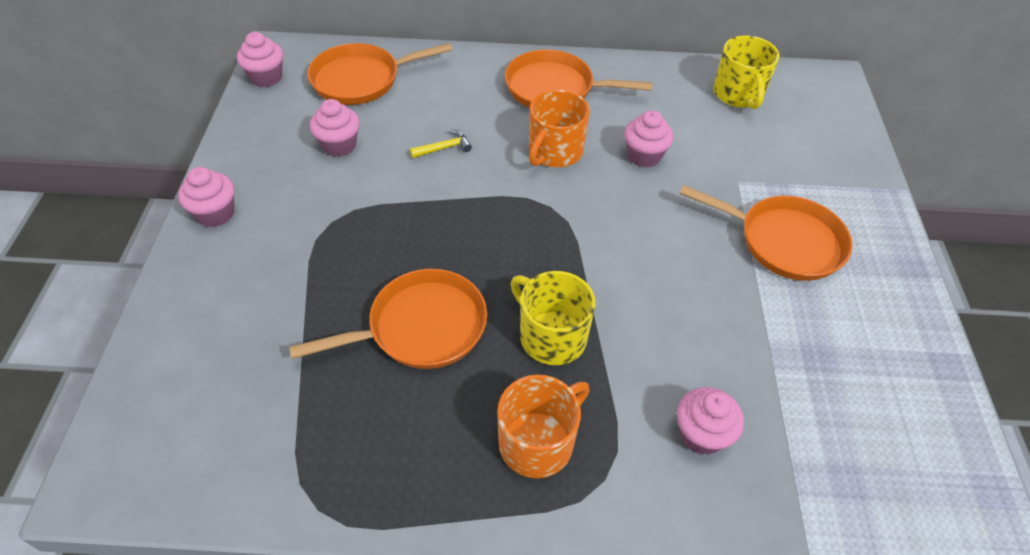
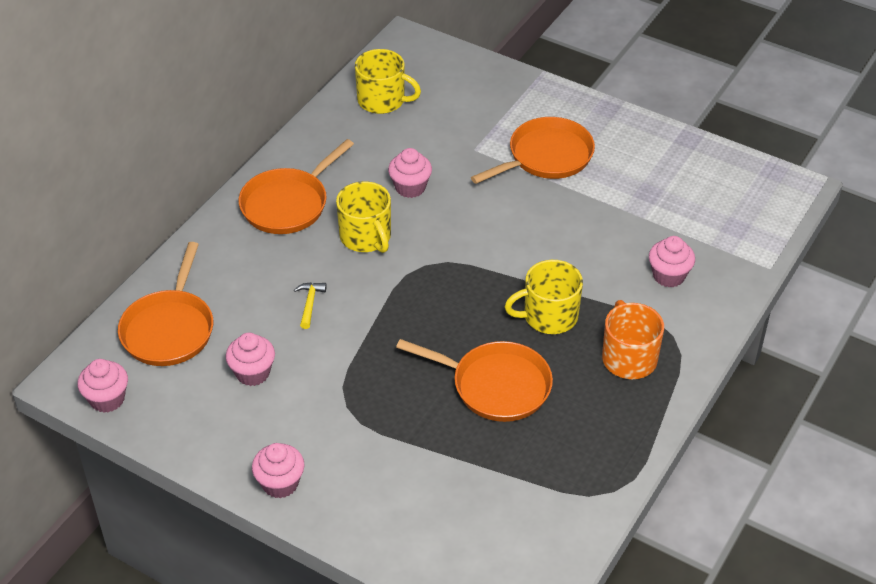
camera: 60 degrees left, 5 degrees down
(420, 327) = (495, 386): orange pan -> orange pan turned 105 degrees clockwise
(554, 151) = (366, 237): orange mug -> yellow mug

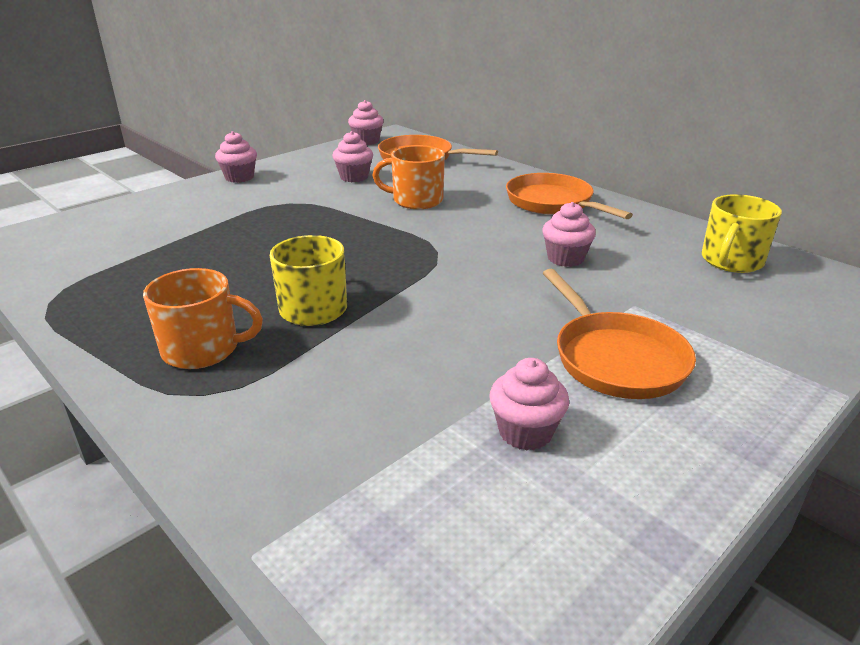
camera: 105 degrees right, 15 degrees down
(310, 303) = (416, 200): yellow hammer -> orange mug
(366, 237) = (493, 229): yellow mug -> none
(495, 386) = (246, 264): orange pan -> none
(668, 276) = (315, 419): pink cupcake -> pink cupcake (525, 432)

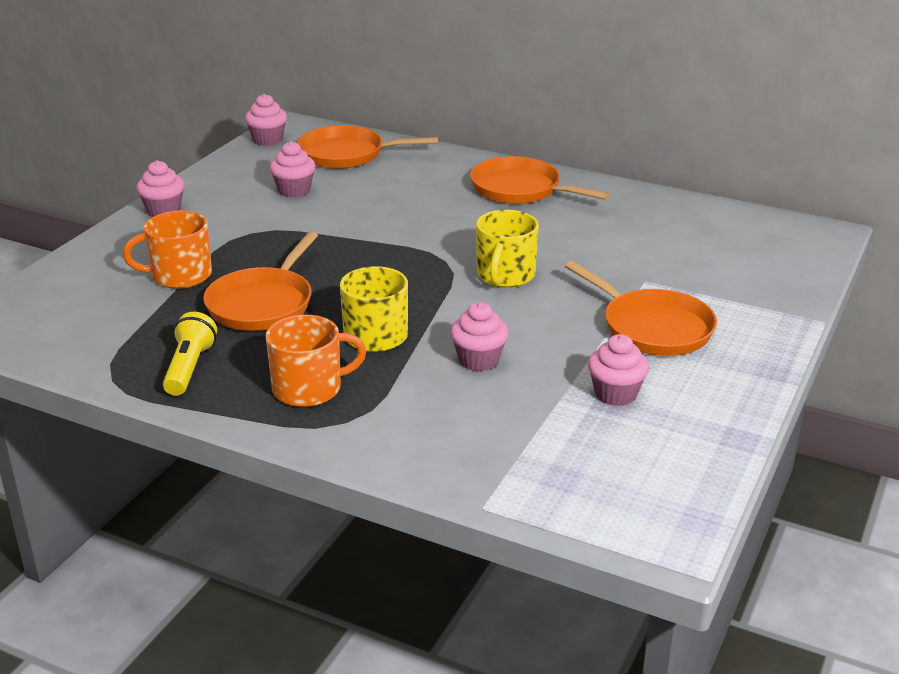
camera: 20 degrees left, 0 degrees up
(121, 306) = (189, 368): none -> yellow flashlight
(241, 261) = (263, 304): none -> orange pan
(416, 200) = (383, 208): orange mug -> orange mug (179, 275)
(565, 258) = (566, 247): pink cupcake -> pink cupcake (479, 360)
(731, 261) = (706, 225): yellow mug -> yellow mug (505, 275)

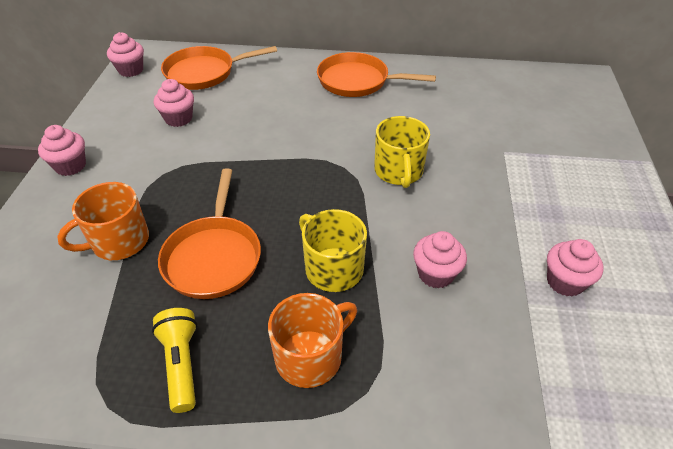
camera: 20 degrees left, 15 degrees up
(652, 328) = (541, 199): orange pan -> none

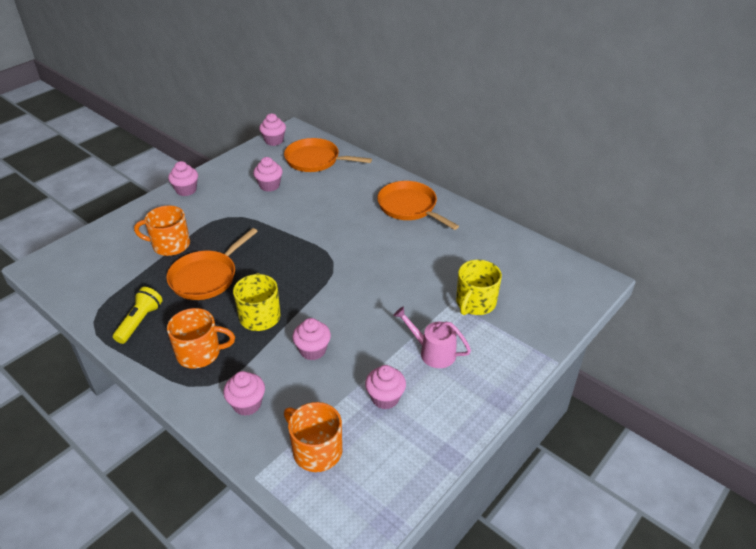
camera: 35 degrees right, 5 degrees down
(398, 171) = (364, 280): yellow mug -> yellow mug (475, 303)
(440, 384) = (247, 404): none -> pink cupcake
(546, 209) = (432, 352): none -> pink watering can
(575, 387) = (316, 450): none -> orange mug

